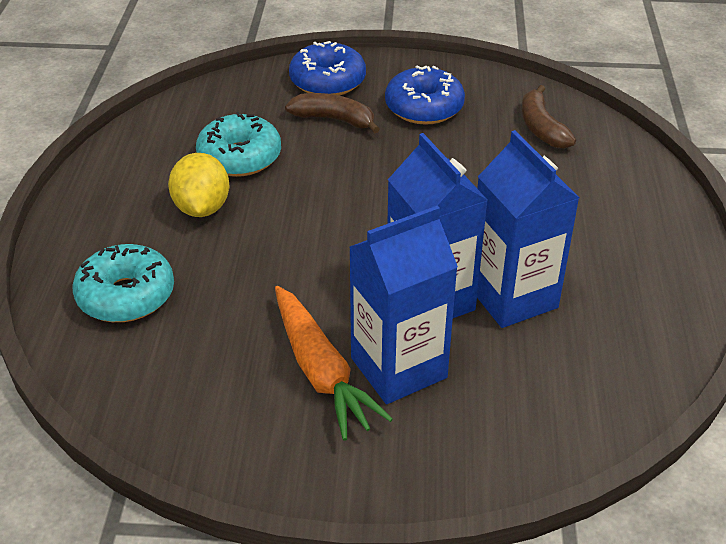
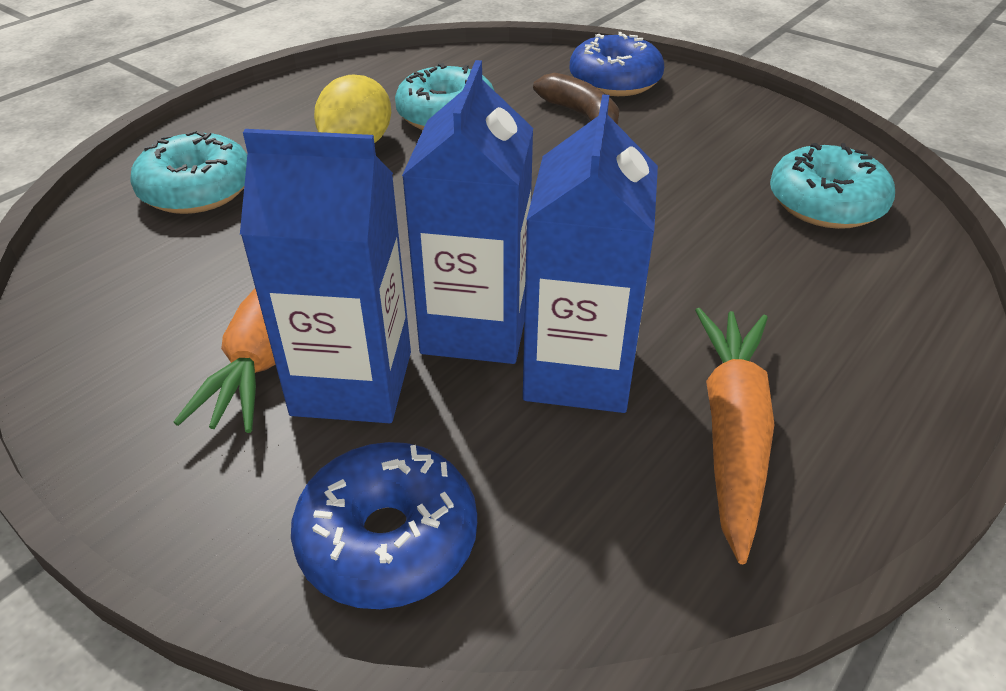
camera: 35 degrees right, 0 degrees up
(424, 108) = (695, 136): blue donut -> blue donut (388, 540)
(541, 128) = (825, 204): brown banana -> turquoise donut
(616, 291) = (732, 432): none -> orange carrot

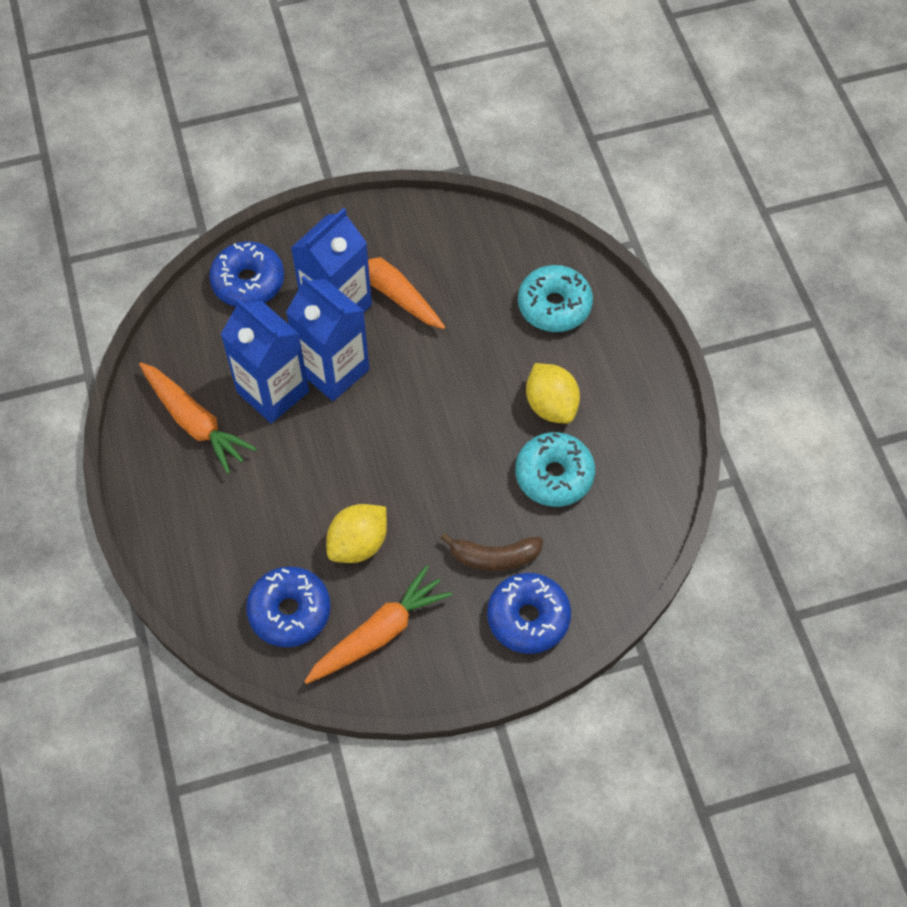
camera: 125 degrees right, 20 degrees up
(686, 195) = (358, 544): none -> yellow lemon
(753, 144) = (379, 633): none -> orange carrot
(825, 204) = (290, 611): turquoise donut -> blue donut

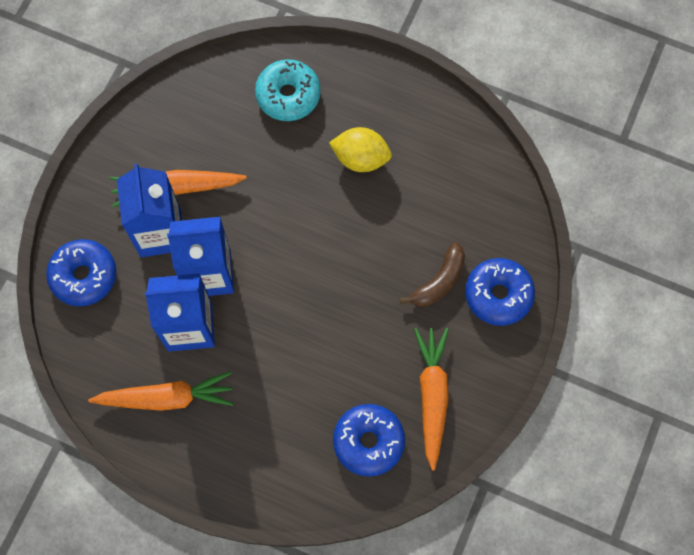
camera: 50 degrees left, 10 degrees up
(358, 544) = (356, 359): yellow lemon -> none
(554, 475) = (412, 198): turquoise donut -> none

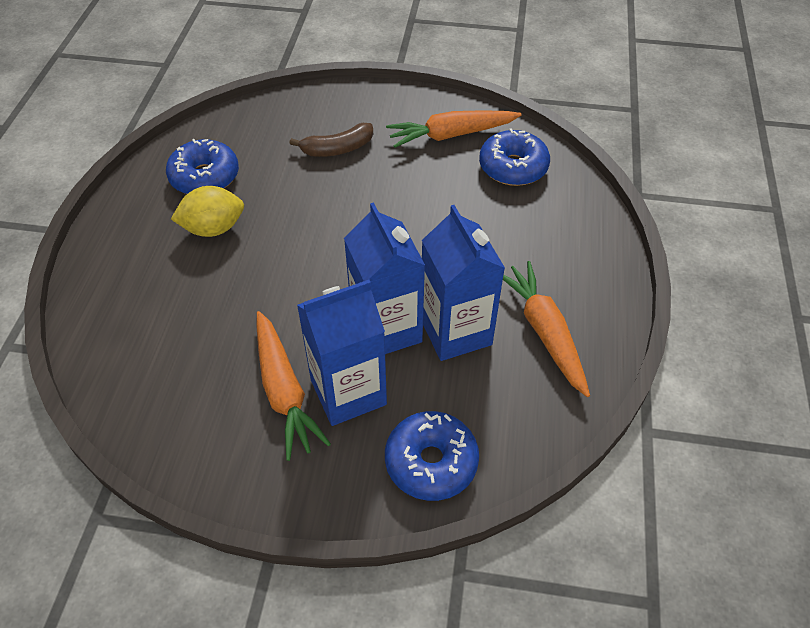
camera: 105 degrees left, 20 degrees down
(288, 95) = (138, 308): turquoise donut -> none
(360, 158) = (213, 228): yellow lemon -> yellow lemon turned 75 degrees clockwise
(439, 281) = (337, 149): brown banana -> brown banana turned 135 degrees clockwise
(498, 295) = (339, 110): blue donut -> blue donut (205, 177)

